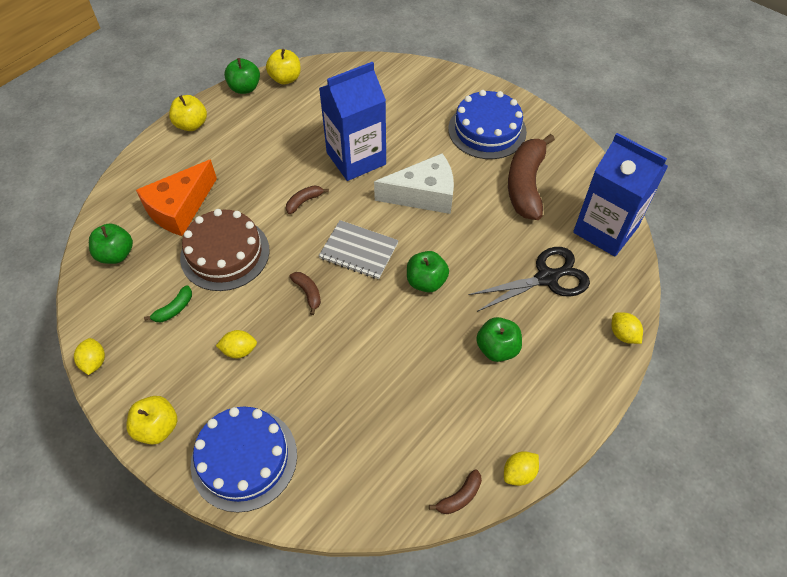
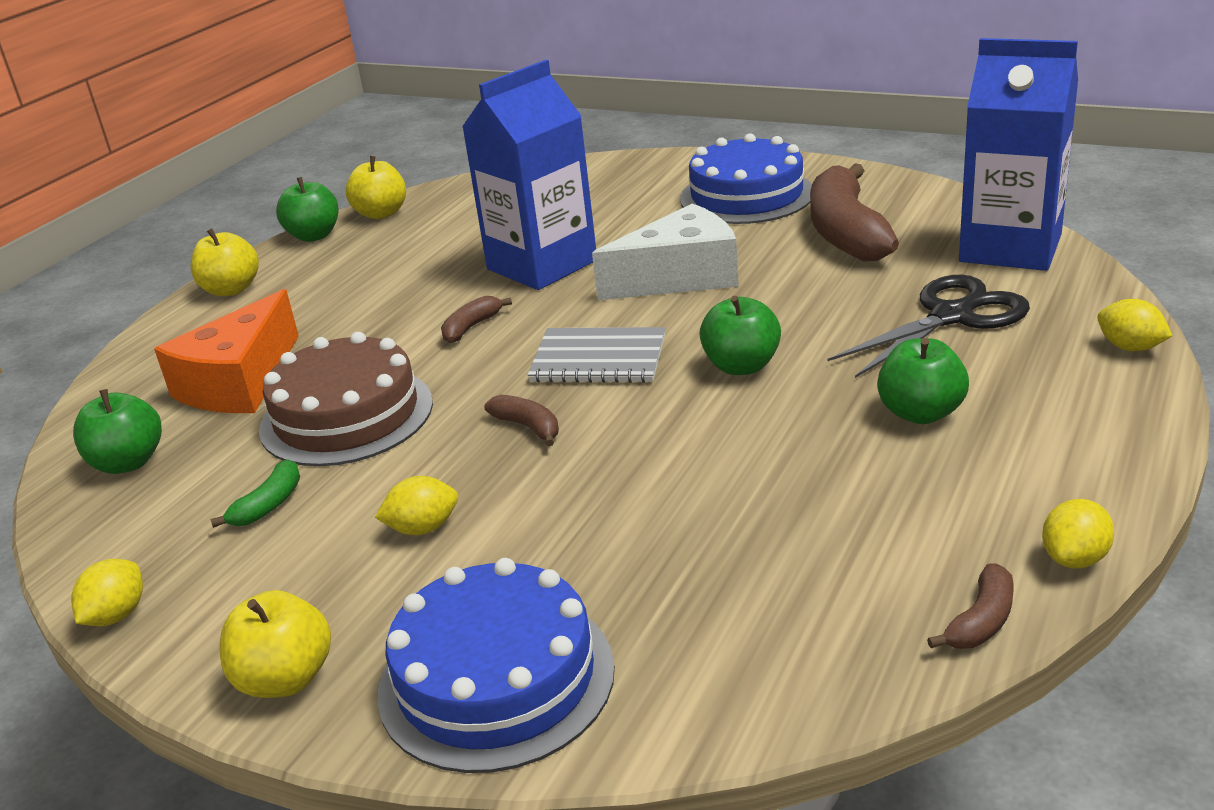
camera: 10 degrees left, 25 degrees down
(94, 362) = (117, 615): yellow lemon -> yellow lemon turned 45 degrees clockwise

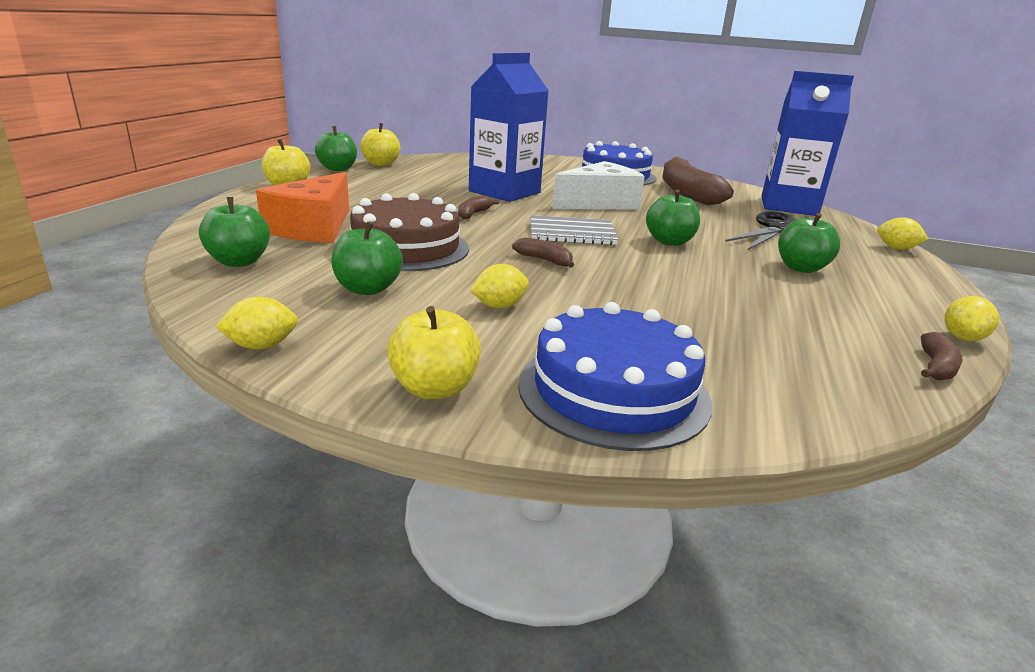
camera: 15 degrees left, 5 degrees down
(117, 615) = (261, 346): yellow lemon -> yellow lemon turned 60 degrees clockwise
(268, 505) = (367, 289): green banana -> green apple

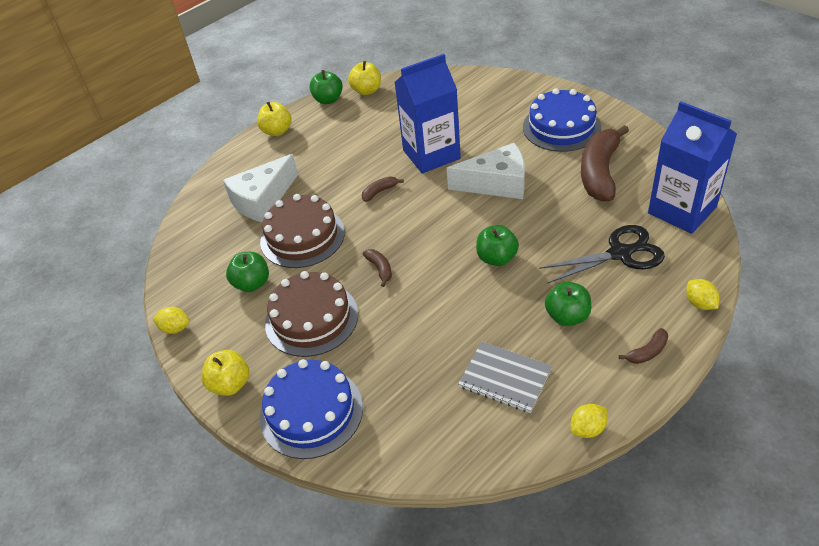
camera: 35 degrees right, 20 degrees up
(239, 262) = (201, 239): green apple -> none
(314, 228) = (262, 200): orange cheese -> white cheese
(499, 306) = (311, 318): yellow lemon -> brown cake
(572, 233) = (431, 232): grey notebook -> grey notebook (505, 378)
(936, 367) = (525, 449): brown banana -> brown banana (647, 352)

